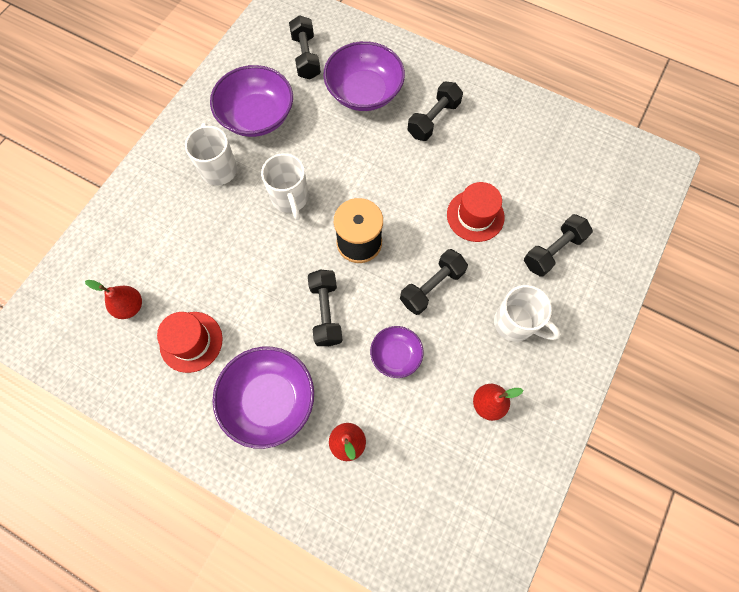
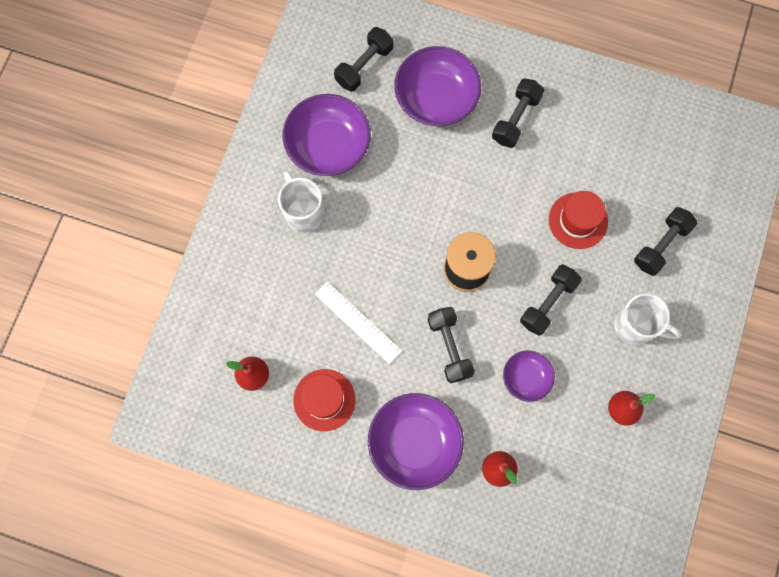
camera: 10 degrees left, 5 degrees up
(243, 274) = (358, 322): none -> white ruler
(290, 199) = (386, 234): white mug -> none
(306, 57) = (364, 66): black dumbbell -> black dumbbell turned 60 degrees clockwise

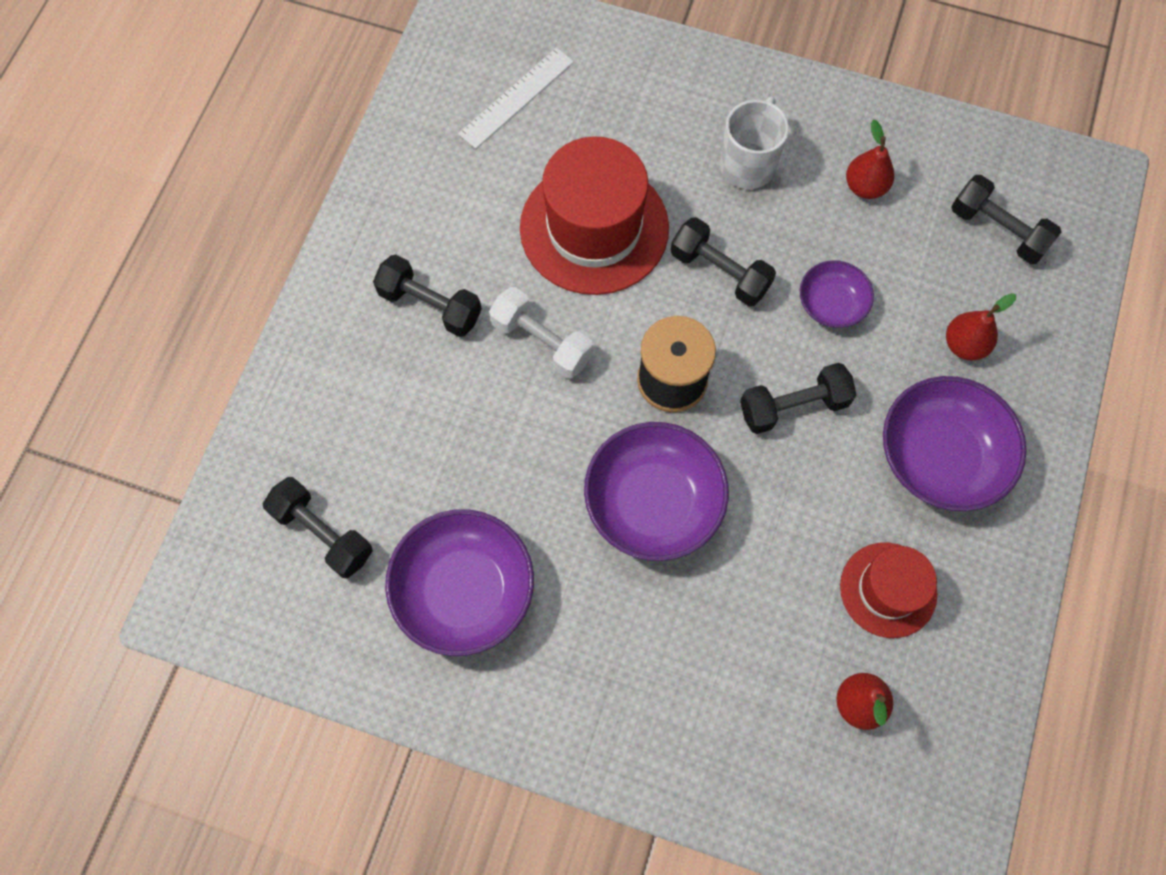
camera: 90 degrees left, 5 degrees down
(303, 212) = (581, 629): white mug -> none
(358, 322) = (762, 540): white ruler -> white ruler (516, 97)
(436, 98) = (388, 420): purple bowl -> purple bowl (653, 502)
(492, 187) = (541, 341): none -> white dumbbell
(578, 220) = (594, 228): red hat -> red hat, size x1.73
(661, 245) = (630, 127): black dumbbell -> black dumbbell (997, 230)

